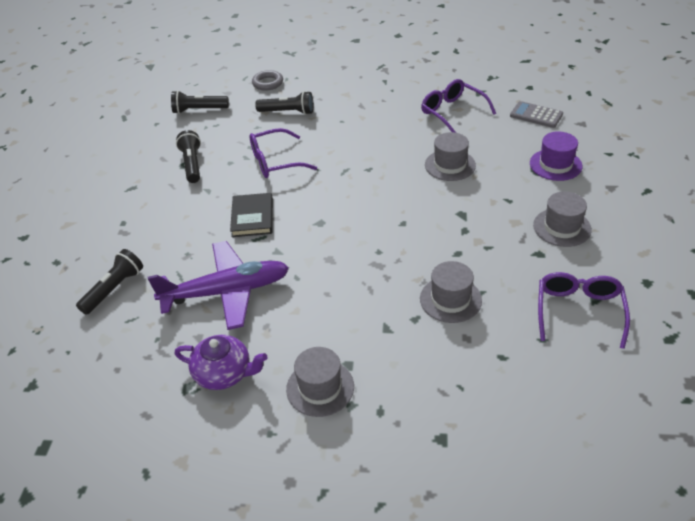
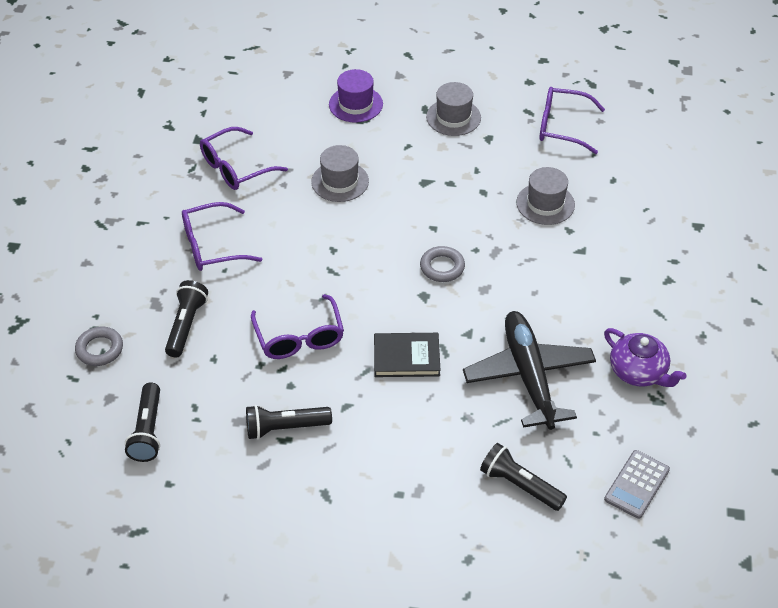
camera: 90 degrees left, 5 degrees up
(224, 373) = (638, 372): purple teapot -> purple teapot turned 120 degrees clockwise
(226, 292) = (529, 376): purple plane -> black plane
(320, 387) = (651, 300): grey hat -> none
(354, 231) = (442, 267): none -> grey ring
(365, 112) = (211, 246): none -> purple glasses
(536, 115) = (262, 103): grey calculator -> grey calculator (637, 484)

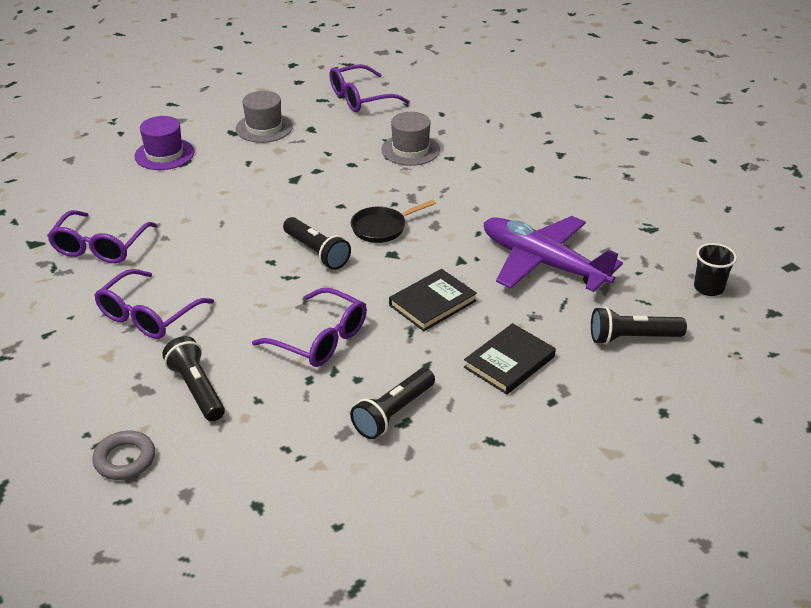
camera: 40 degrees left, 10 degrees down
(147, 431) = (261, 496): black flashlight -> black flashlight (317, 252)
(340, 181) = (217, 212): grey hat -> none
(406, 442) = (509, 362): none -> black book
(442, 267) = (382, 228): grey ring -> black pan
(529, 376) = (543, 263): black plane -> purple plane
(637, 484) = (708, 288): grey calculator -> black cup
(638, 372) = (615, 218): purple teapot -> none

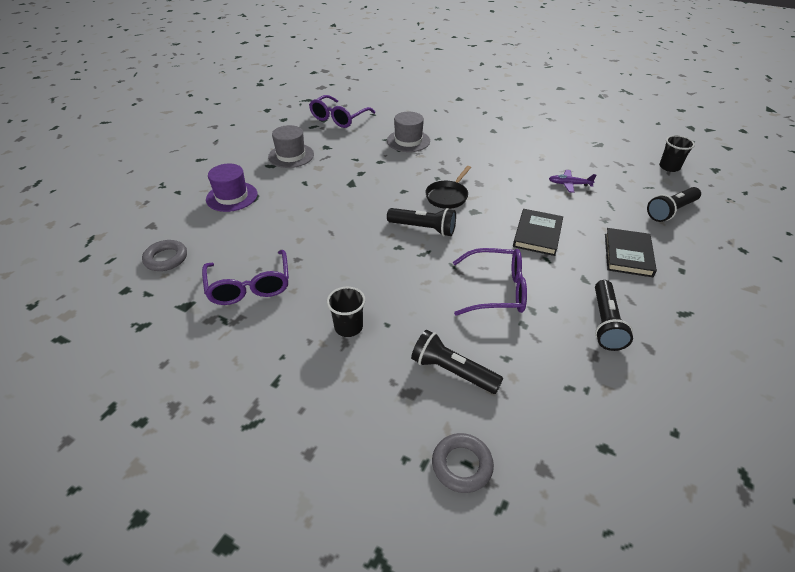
camera: 30 degrees left, 5 degrees up
(55, 195) = (166, 258): none -> grey ring
(148, 316) = (348, 327): purple glasses -> black cup
(543, 263) = (569, 184): purple plane -> purple plane, size x0.40

